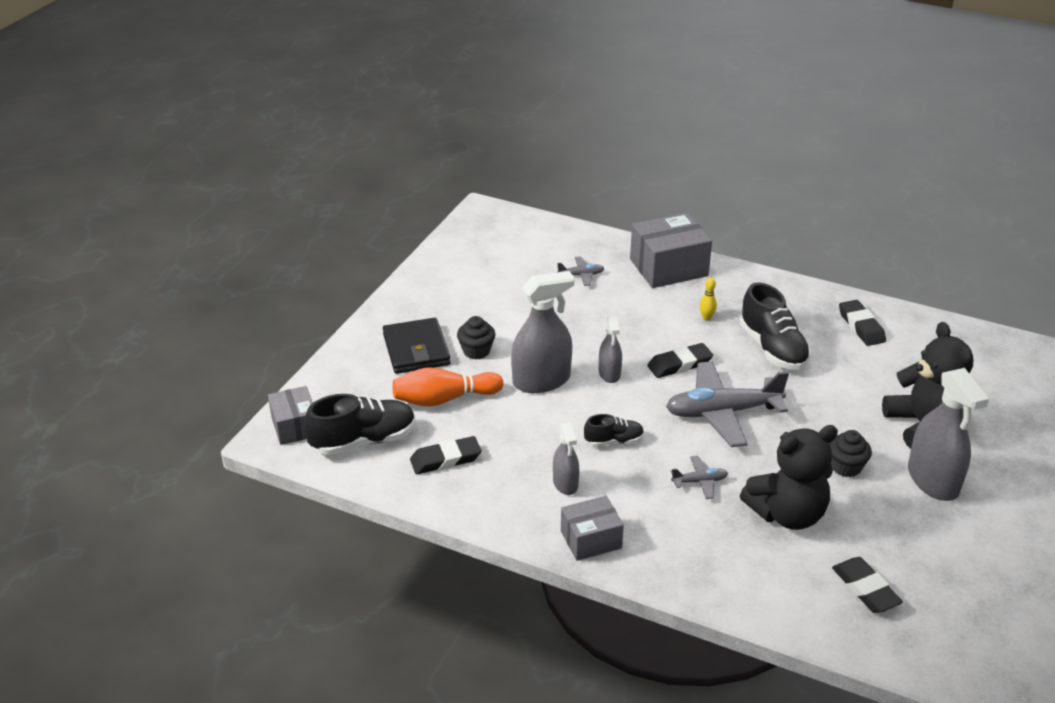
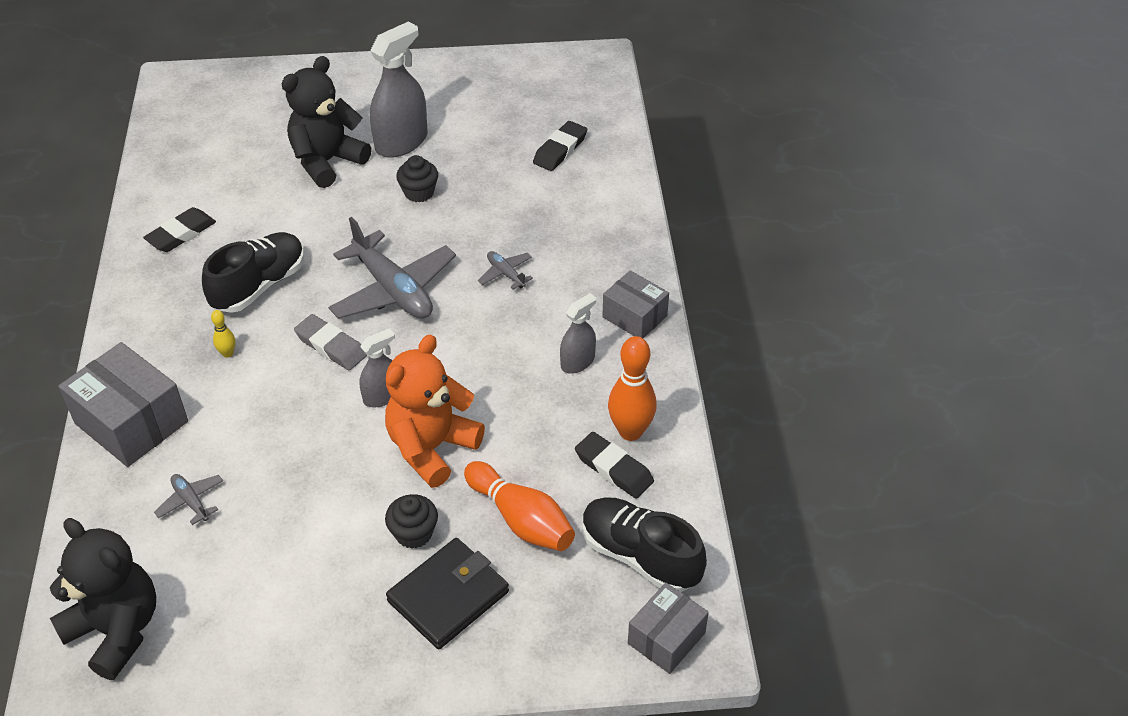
camera: 120 degrees left, 10 degrees up
(471, 483) = (630, 431): none -> orange bowling pin
(541, 380) = (431, 448): grey spray bottle -> orange teddy bear
(614, 441) = (491, 351): black shoe -> none
(679, 364) = (331, 346): black eraser -> grey eraser
(787, 514) = (507, 210): black teddy bear -> black teddy bear (116, 630)

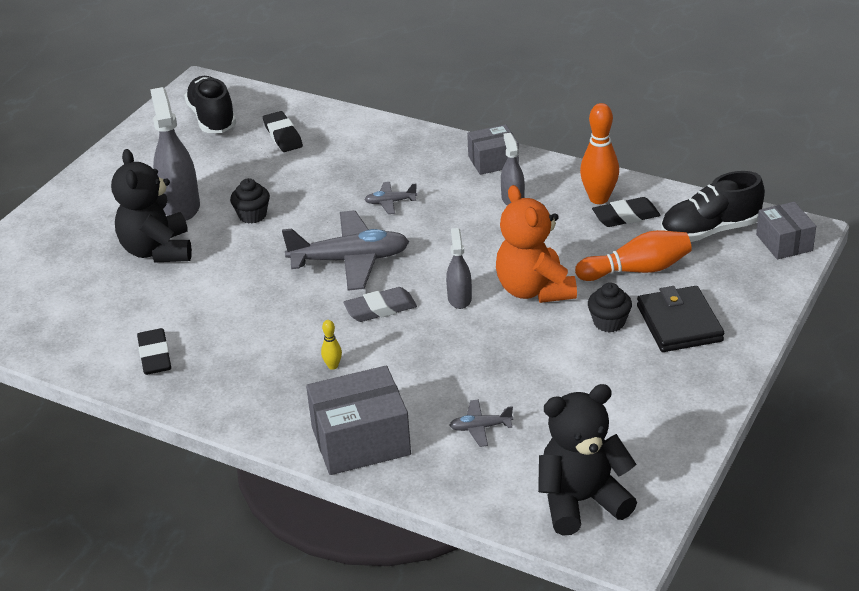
camera: 55 degrees left, 10 degrees down
(259, 285) = (270, 328): black shoe -> black shoe (212, 118)

